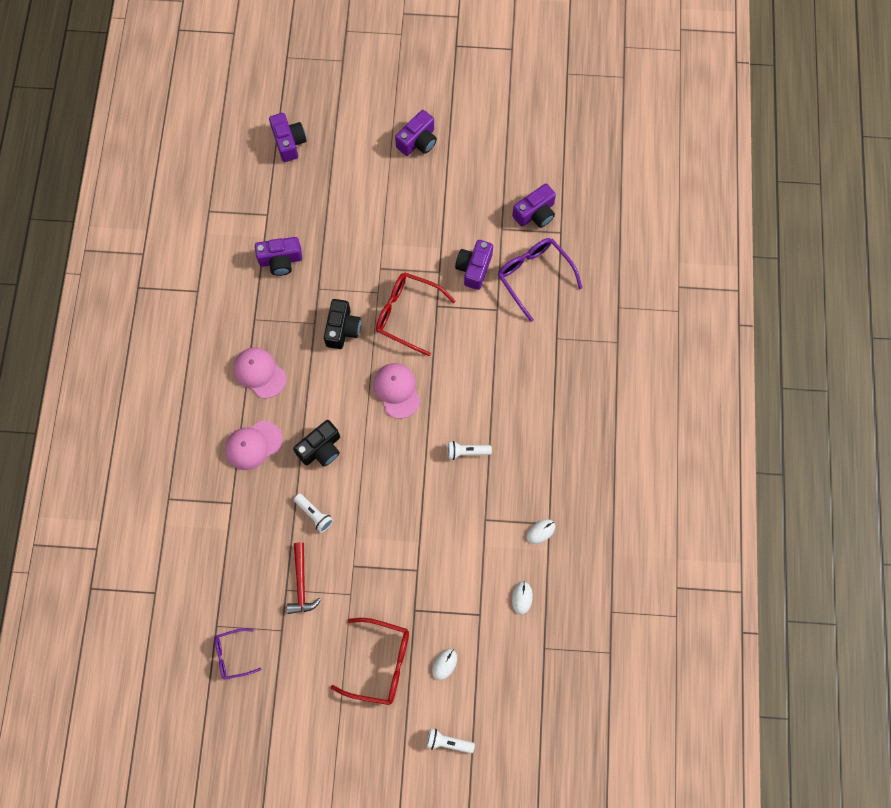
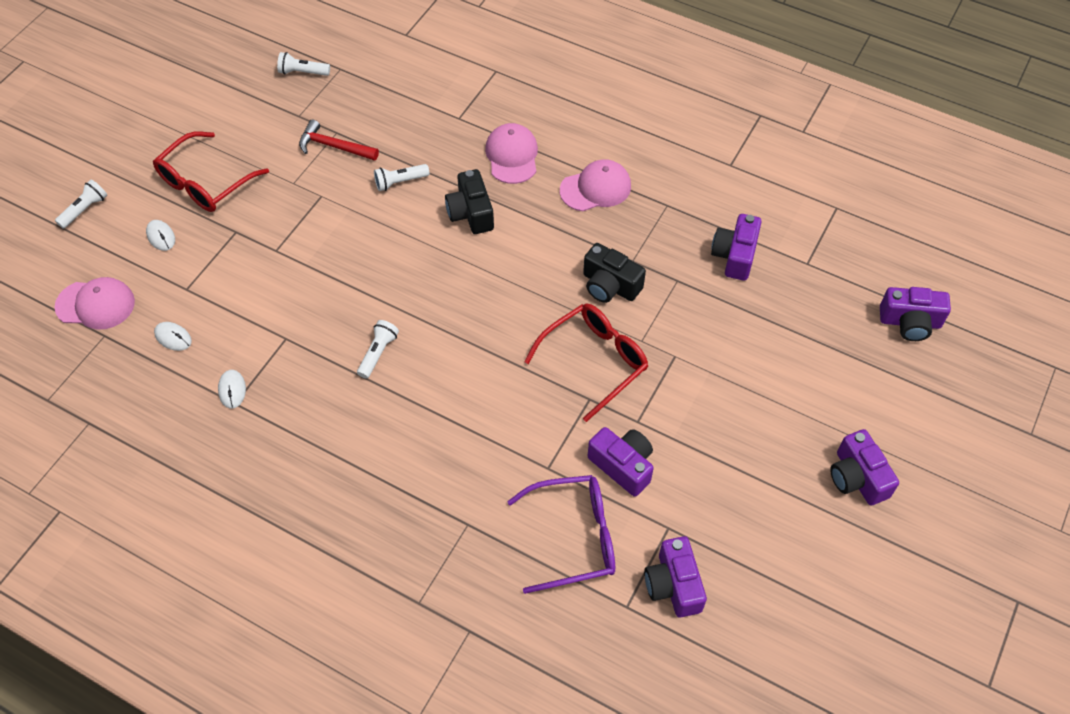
camera: 115 degrees right, 15 degrees down
(233, 655) = (302, 72): purple glasses -> white flashlight
(397, 390) = (498, 311): pink cap -> pink cap (95, 304)

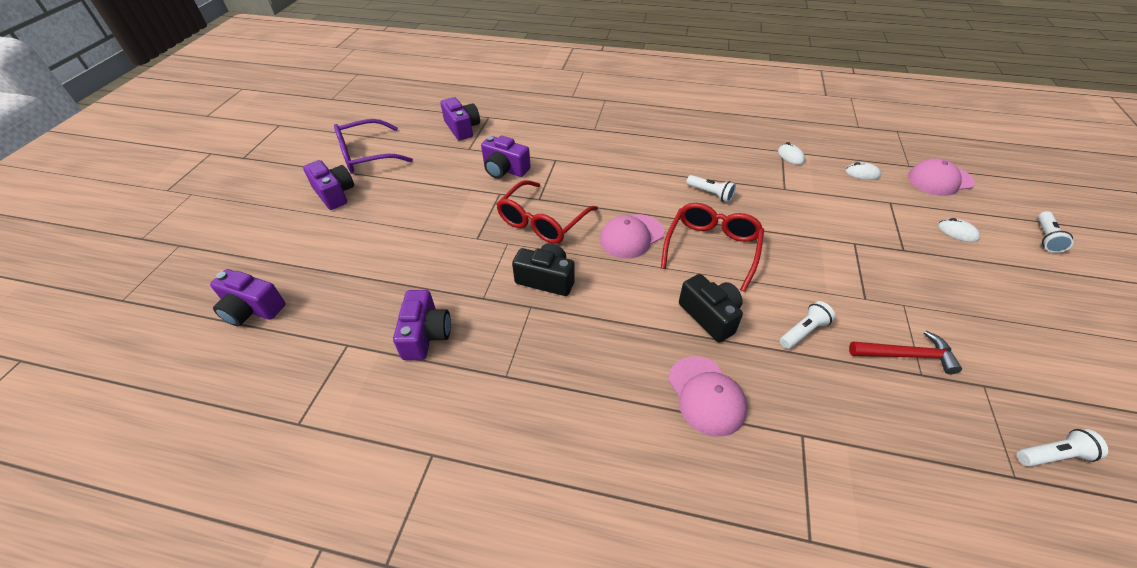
camera: 165 degrees right, 10 degrees down
(205, 183) = (982, 284): red glasses -> red glasses (712, 248)
(378, 353) = (710, 194): white flashlight -> white flashlight turned 60 degrees counterclockwise
(574, 537) = (527, 135): purple glasses -> purple glasses (366, 155)
(596, 188) = (592, 377): pink cap -> pink cap (631, 236)
(910, 322) = (252, 309): purple camera -> purple camera turned 150 degrees counterclockwise

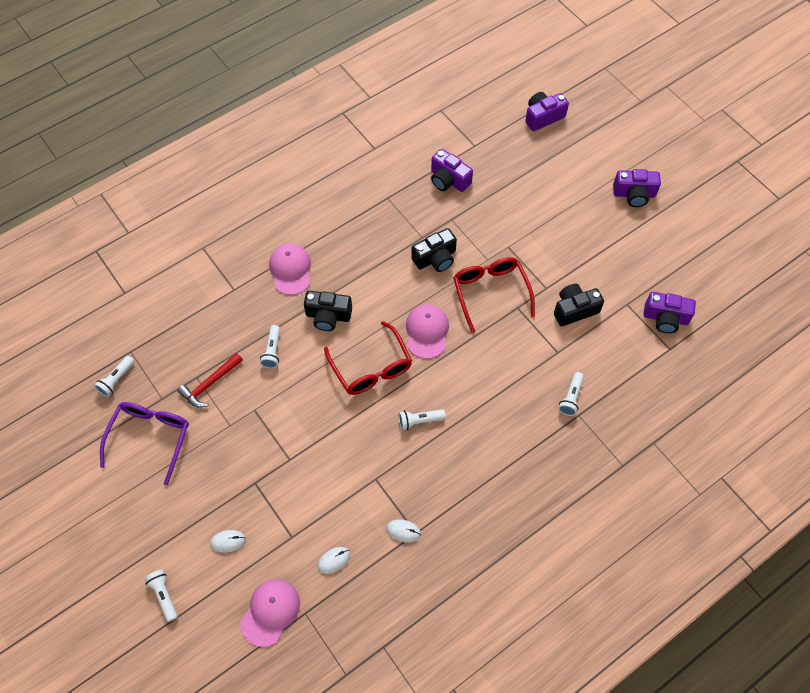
camera: 130 degrees right, 15 degrees up
(366, 155) = (675, 234): purple glasses -> purple glasses (150, 438)
(505, 169) = (574, 310): purple camera -> black camera
(585, 137) = (571, 398): none -> white flashlight
(706, 395) = (291, 270): pink cap -> pink cap turned 60 degrees clockwise

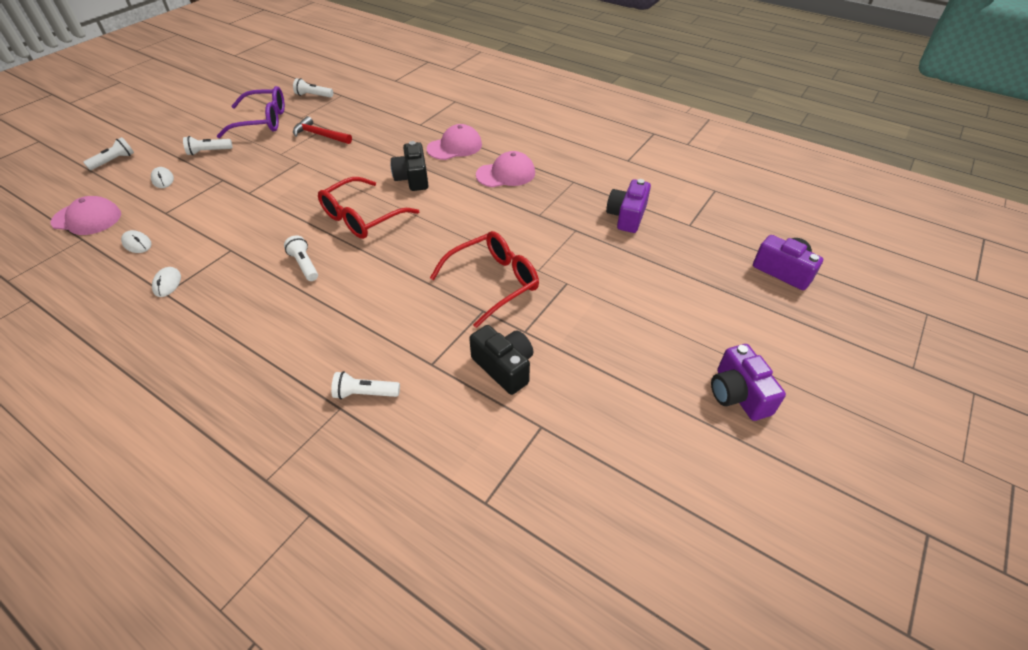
camera: 70 degrees right, 15 degrees down
(272, 351) = (363, 157): white flashlight -> white flashlight (208, 152)
(427, 332) = (419, 245): pink cap -> pink cap (506, 174)
(435, 258) = (517, 230): black camera -> none
(665, 318) = (539, 484): purple camera -> none

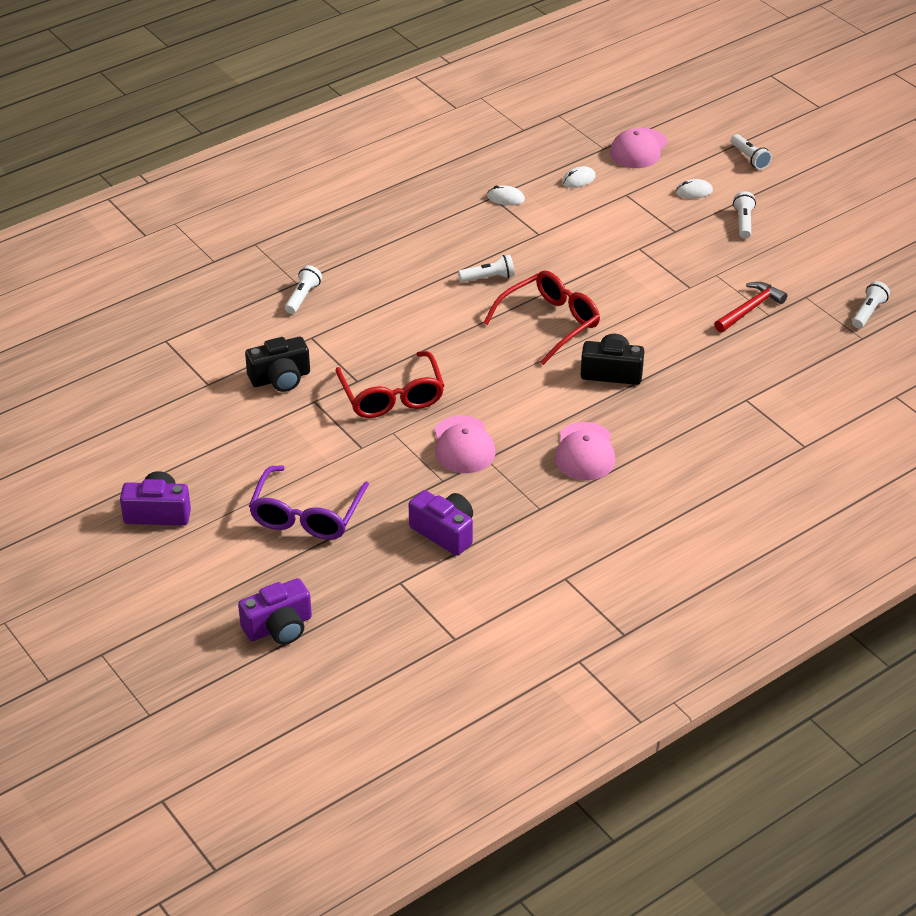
camera: 110 degrees right, 5 degrees down
(262, 121) = (806, 264): purple glasses -> purple glasses (306, 515)
(362, 217) = (550, 323): red glasses -> red glasses turned 75 degrees clockwise
(455, 147) = (671, 421): pink cap -> pink cap (463, 445)

